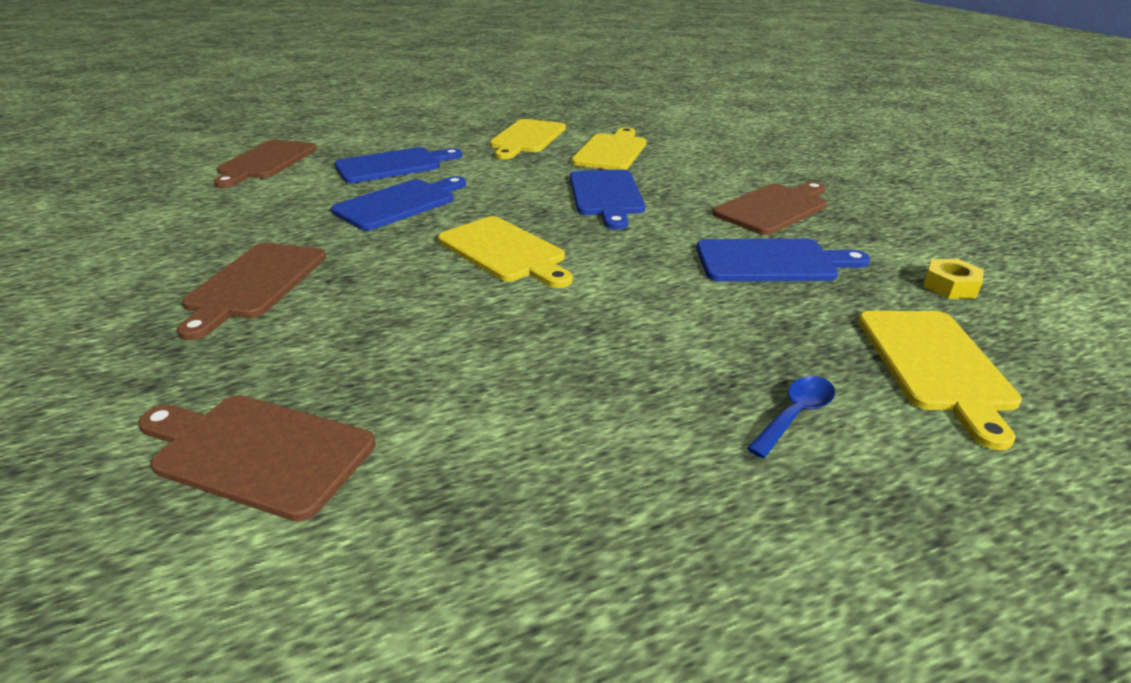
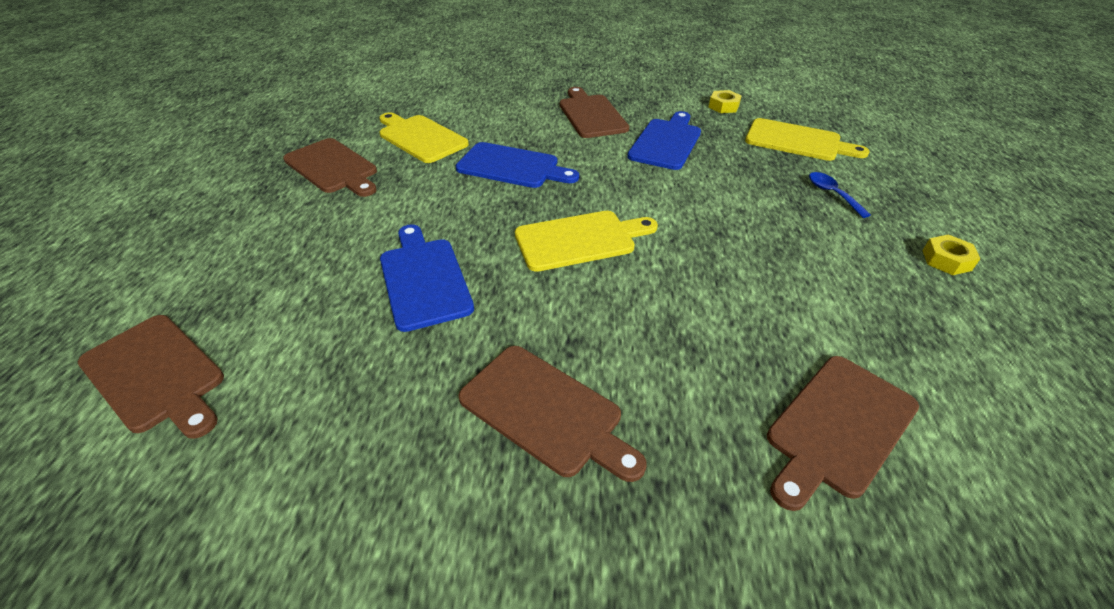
camera: 65 degrees left, 10 degrees up
(393, 165) = (307, 265): blue cutting board -> none
(527, 138) = (333, 167): yellow cutting board -> brown cutting board
(703, 566) = (946, 260): none -> yellow nut

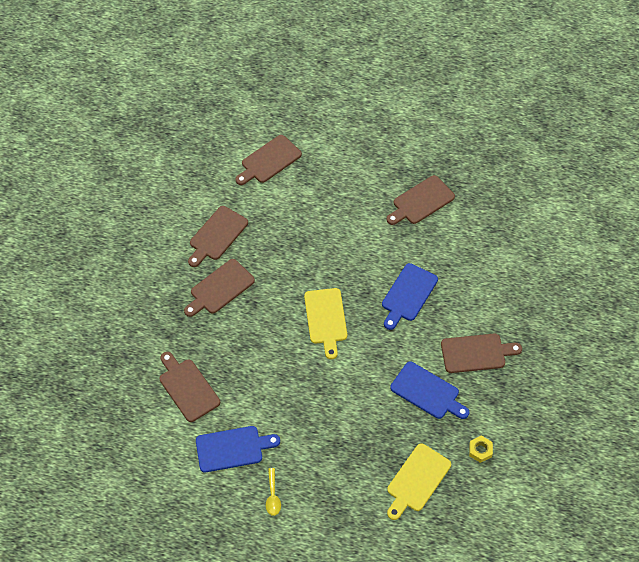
camera: 100 degrees right, 15 degrees up
(380, 448) = (217, 235): none -> brown cutting board
(420, 138) = (454, 245): yellow cutting board -> none
(424, 279) = (308, 248): blue cutting board -> blue cutting board (232, 448)
(832, 194) = (346, 469): blue spoon -> none
(946, 260) = (273, 496): yellow nut -> yellow spoon

